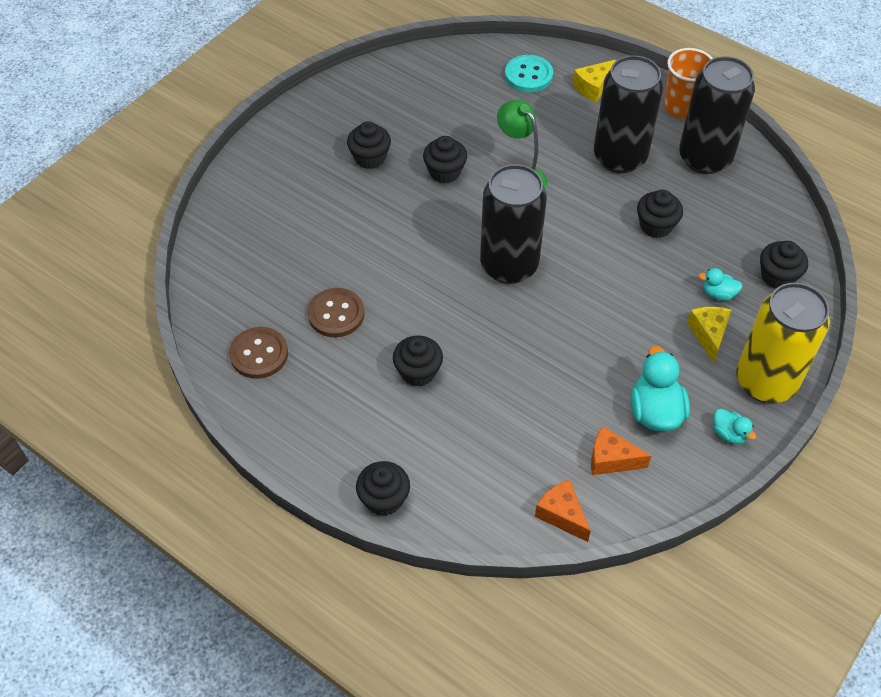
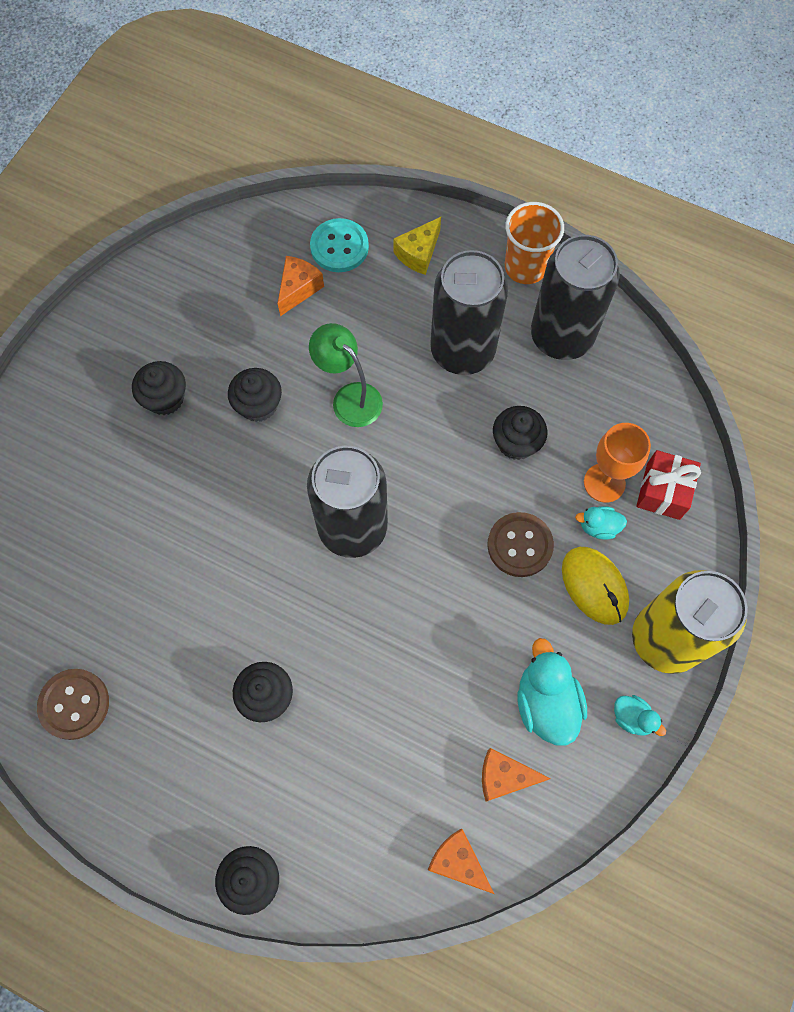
camera: 10 degrees left, 15 degrees up
(336, 314) = (158, 631): brown button -> brown button (519, 545)
(490, 99) = (298, 289): none -> orange cheese
(708, 335) = (594, 586): yellow cheese -> yellow mouse
(727, 263) = (604, 483): none -> orange goblet
(777, 276) = (663, 491): black cupcake -> red gift

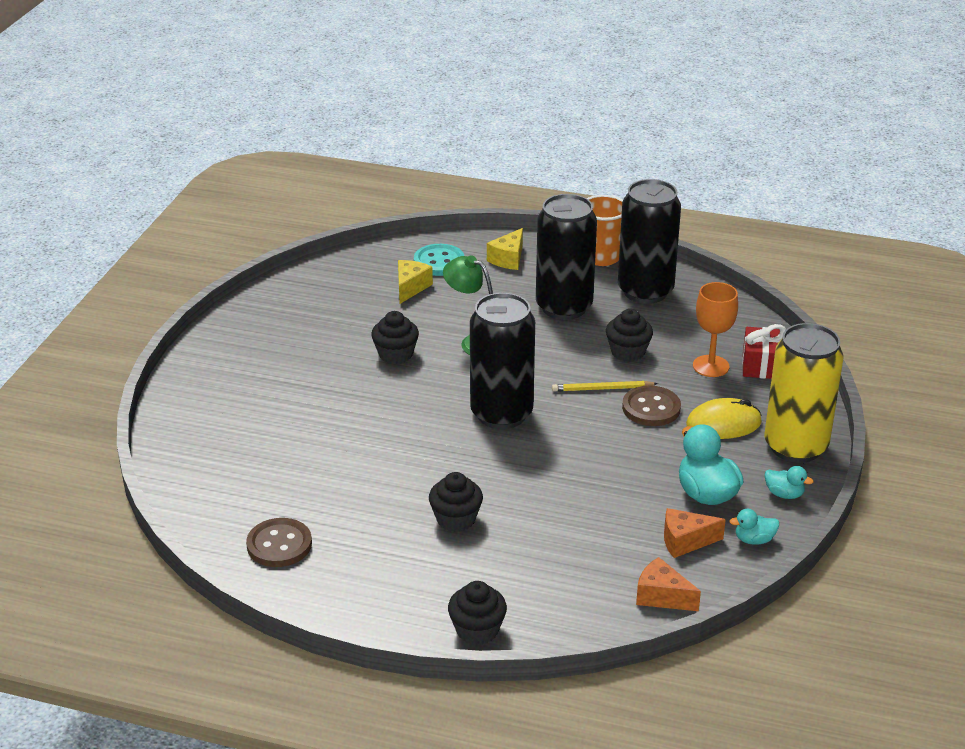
camera: 10 degrees left, 35 degrees down
(165, 398) = (311, 359): black cupcake -> none
(298, 289) = (410, 288): orange cheese -> yellow cheese
(473, 502) = (602, 389): none -> yellow pencil
(594, 586) = (723, 424): yellow mouse -> yellow mouse turned 60 degrees counterclockwise
(598, 527) = (715, 391): turquoise duck -> turquoise duck (754, 540)

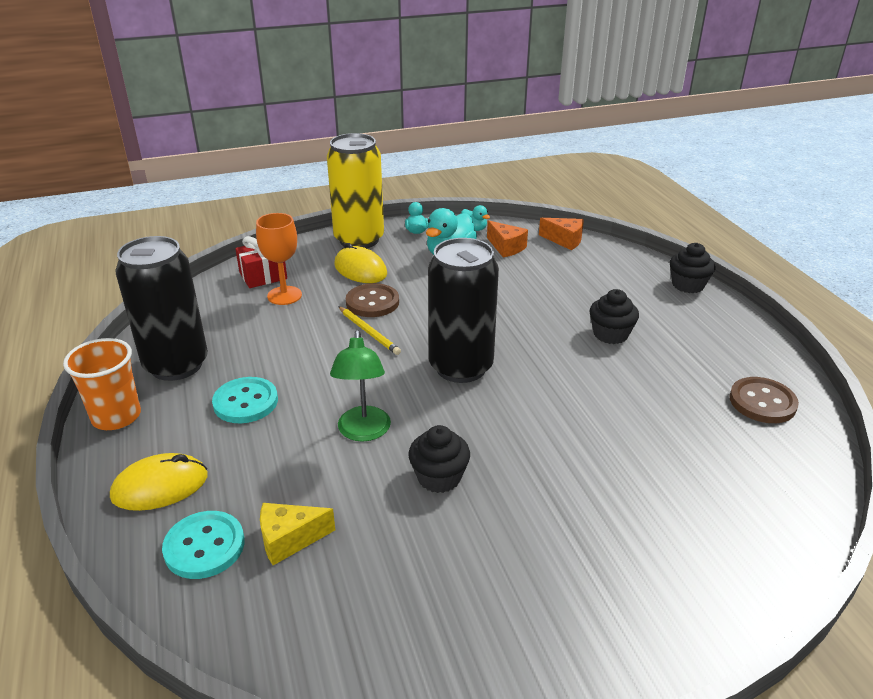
camera: 125 degrees left, 0 degrees up
(508, 259) = (160, 486): yellow cheese -> yellow mouse
(564, 307) = (245, 402): black can -> turquoise button
(628, 352) = (298, 339): black cupcake -> none
(662, 596) = (564, 240): orange cheese -> orange cheese turned 60 degrees counterclockwise

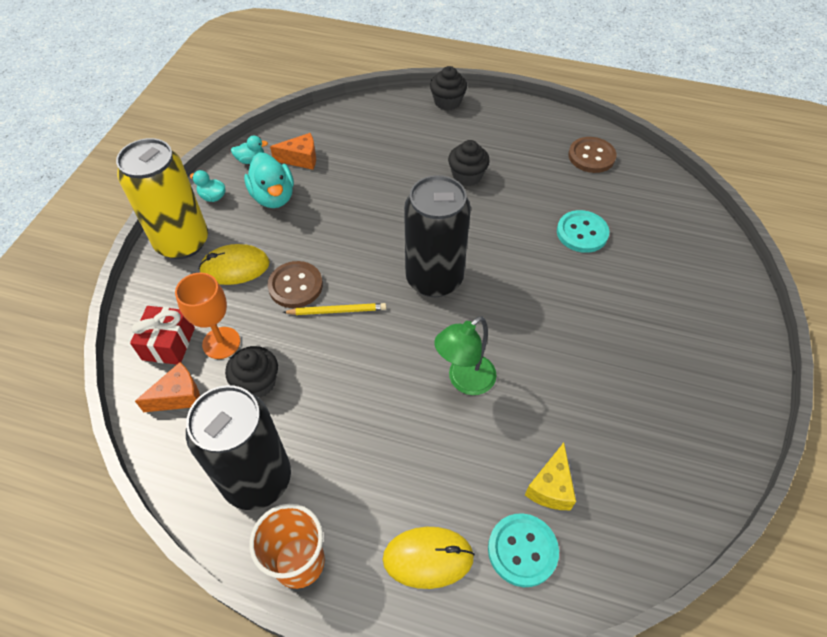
camera: 55 degrees left, 20 degrees up
(160, 486) = (428, 558): yellow mouse -> yellow mouse turned 75 degrees clockwise
(245, 402) = (362, 445): turquoise button -> turquoise button (582, 233)
(363, 432) = (464, 381): green lamp -> green lamp turned 105 degrees clockwise
(439, 477) = (546, 361): black cupcake -> black cupcake (257, 382)
(564, 240) = (327, 122): orange cheese -> orange cheese (179, 396)

